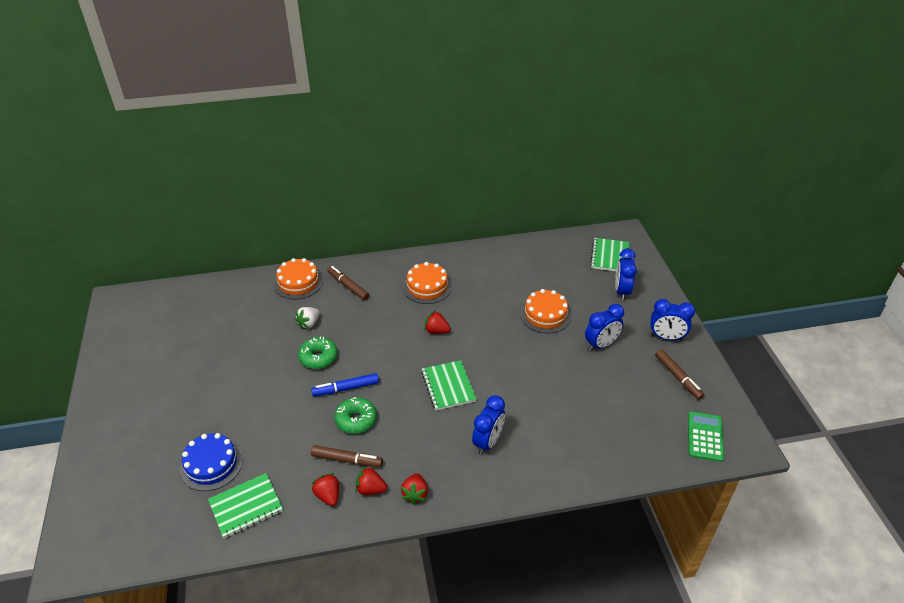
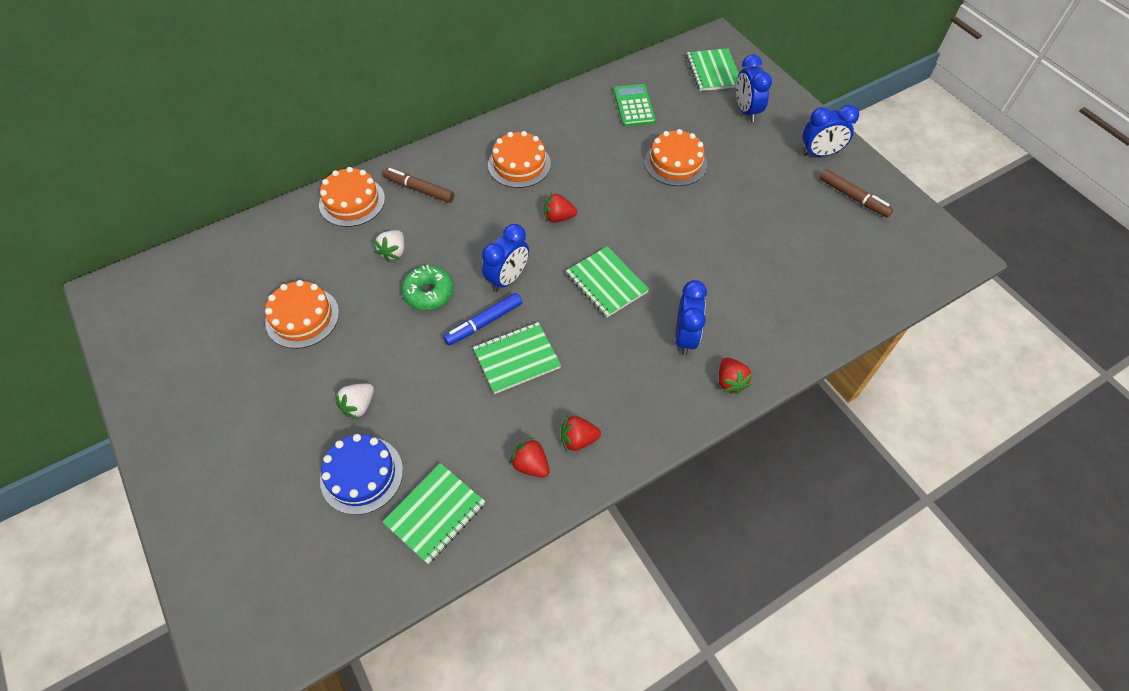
camera: 20 degrees left, 15 degrees up
(227, 349) = (302, 317): none -> orange cake
(233, 418) = (359, 406): none -> white strawberry
(347, 460) = (531, 412): brown marker -> none
(356, 420) = (517, 359): green donut -> green notebook
(415, 494) = (633, 427): red strawberry -> red strawberry (730, 381)
(601, 345) = (754, 182): blue clock -> blue clock (508, 279)
(705, 437) = (912, 258): green calculator -> green calculator (634, 106)

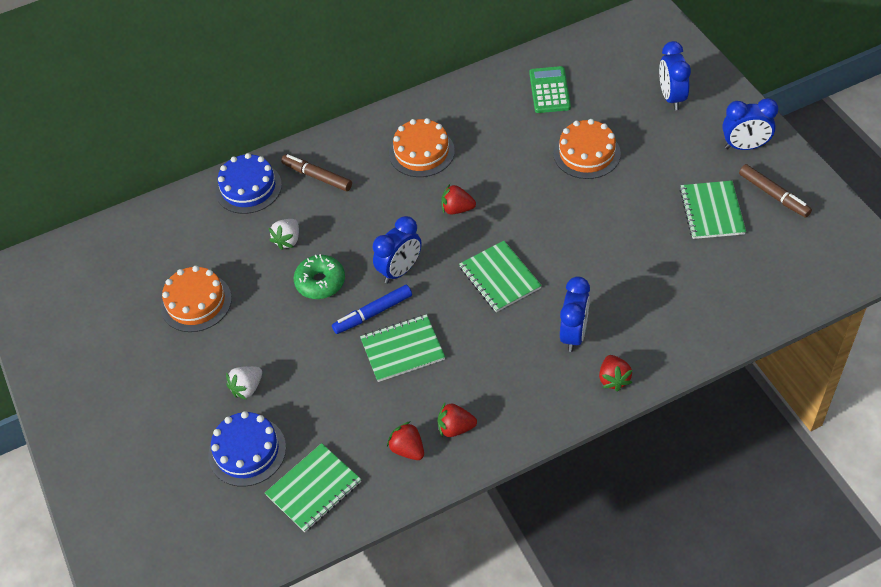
camera: 10 degrees right, 5 degrees down
(352, 201) = (248, 188): orange cake -> blue cake
(713, 71) = (641, 52): green notebook -> green notebook (712, 211)

